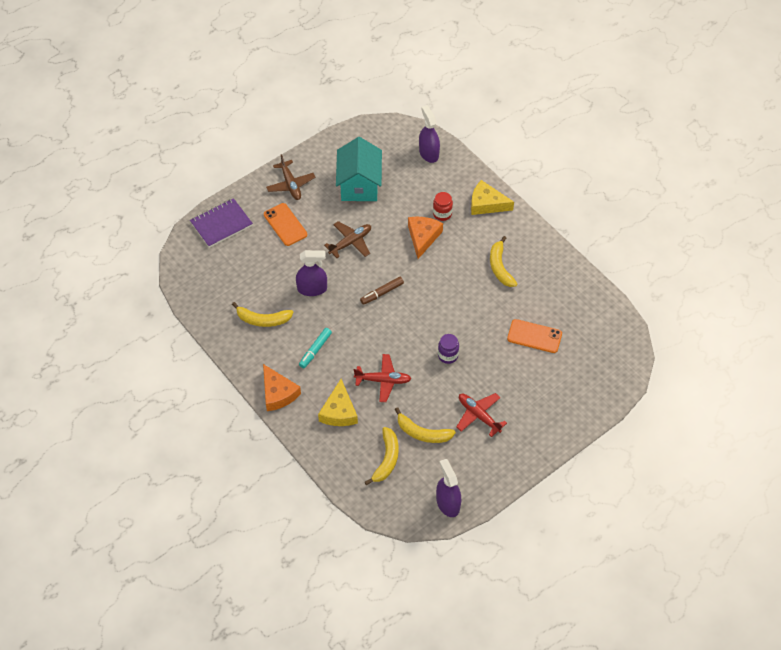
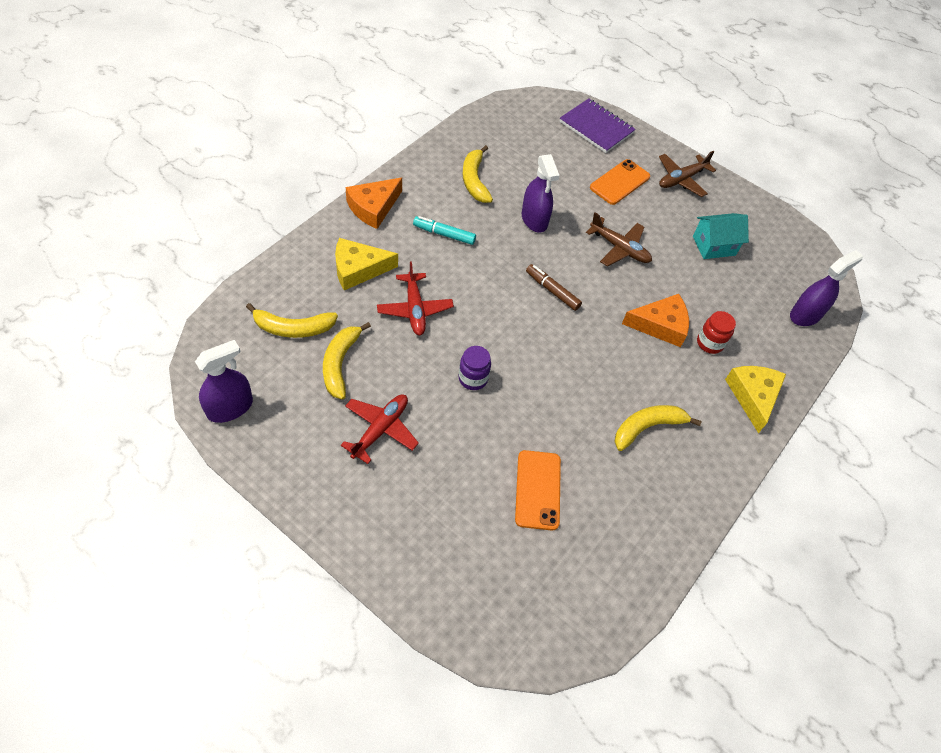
camera: 70 degrees right, 0 degrees up
(359, 185) = (714, 246): turquoise house -> turquoise house, size x0.63

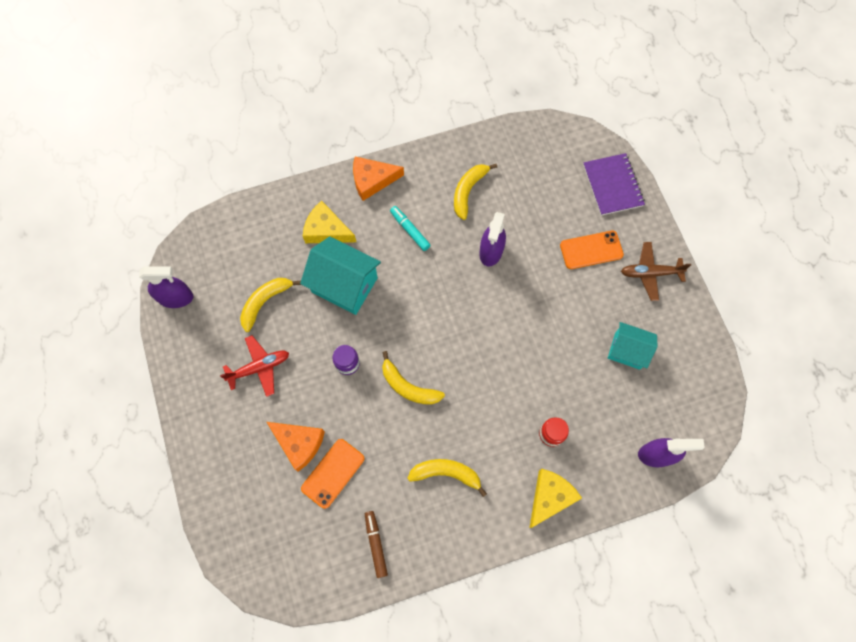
camera: 40 degrees right, 15 degrees up
(293, 328) = (251, 257): yellow banana -> yellow banana (408, 386)
(415, 309) = (344, 285): red plane -> turquoise house
(552, 291) = (458, 322): brown marker -> brown marker (376, 544)
(619, 248) = (542, 312): brown plane -> none
(660, 325) = (522, 397): orange cheese -> orange cheese (299, 443)

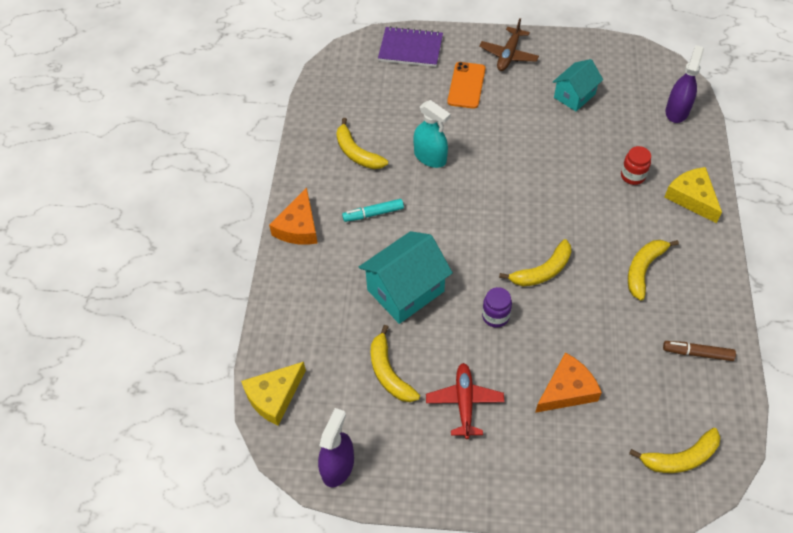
camera: 65 degrees left, 15 degrees down
(269, 553) = (680, 458): none -> yellow banana
(326, 230) = (333, 286): yellow cheese -> yellow cheese (274, 396)
(333, 473) = (611, 368): orange phone -> none
(491, 251) = (430, 157): purple spray bottle -> turquoise spray bottle

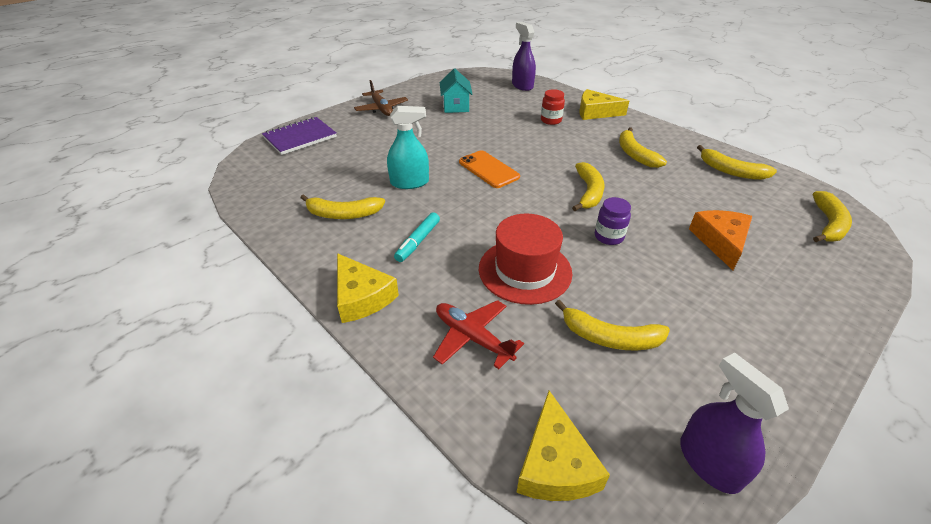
camera: 50 degrees left, 15 degrees down
(298, 227) = (361, 297): orange cheese -> yellow cheese
(405, 290) = (525, 270): turquoise house -> red hat
(464, 402) = (690, 306): red plane -> red plane (472, 338)
(466, 85) = (375, 135): orange phone -> orange phone (488, 169)
(697, 353) = (731, 171): brown marker -> yellow banana

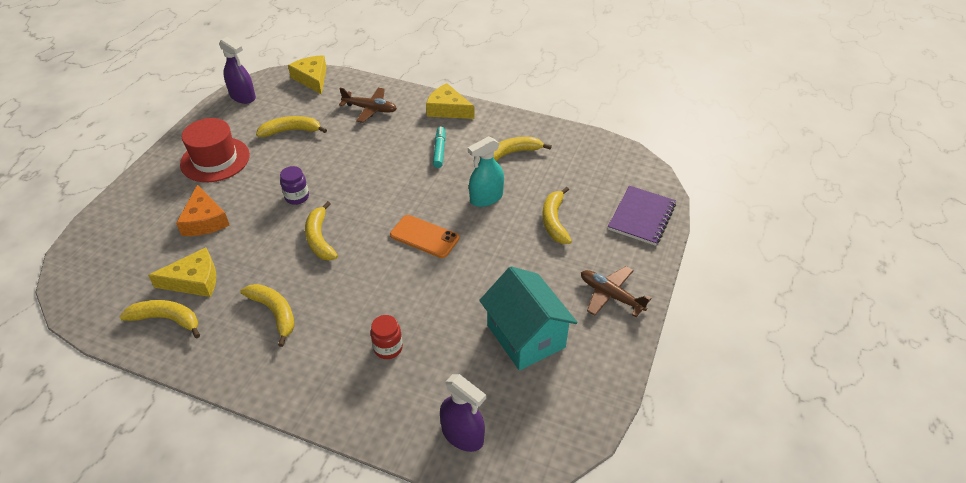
camera: 155 degrees right, 5 degrees up
(455, 106) = (525, 336): turquoise house -> turquoise house, size x1.58
(472, 338) = (370, 109): red plane -> brown plane
(525, 270) = (354, 153): red hat -> red hat (215, 159)
(595, 112) = (331, 393): yellow cheese -> yellow cheese (194, 280)
(828, 224) = (98, 269): yellow banana -> yellow banana (554, 221)

